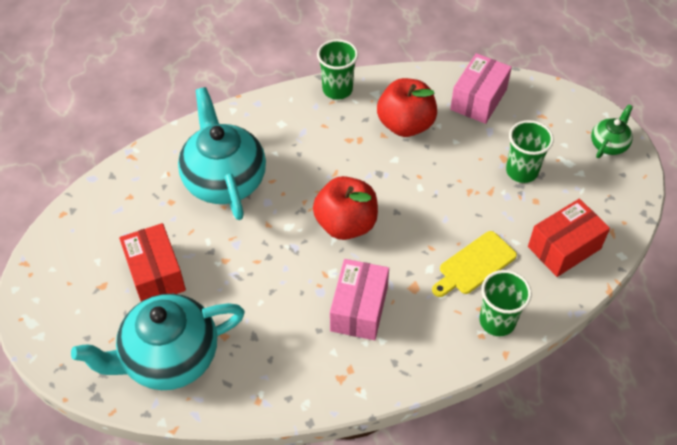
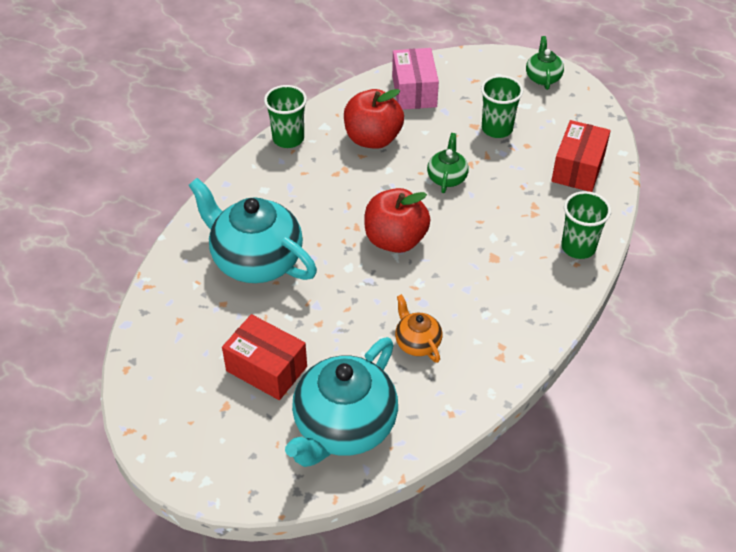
camera: 35 degrees left, 5 degrees down
(285, 323) = (417, 342): none -> orange teapot
(359, 309) = (466, 297): pink box -> none
(437, 193) = (447, 178): none -> green teapot
(474, 264) = (524, 216): yellow cutting board -> none

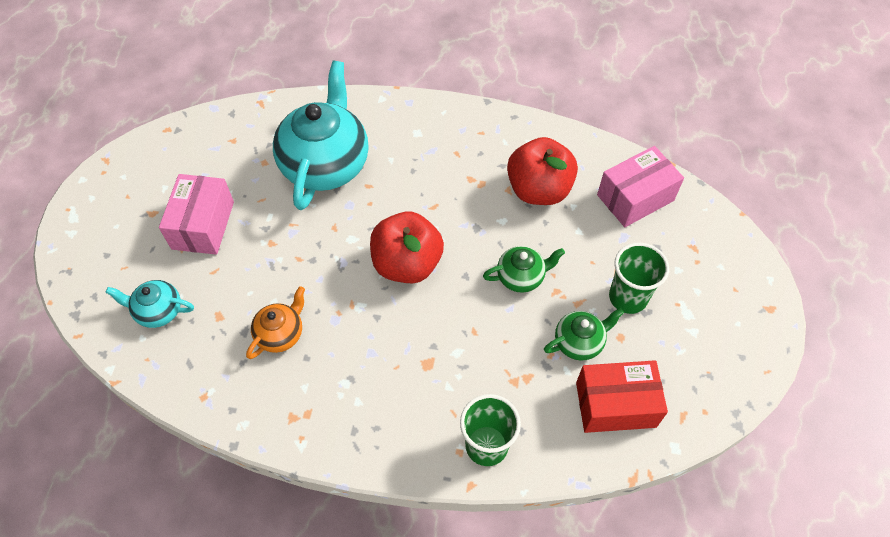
camera: 65 degrees right, 10 degrees up
(266, 368) = (203, 225): red box -> pink box
(288, 139) = (495, 122): green cup -> none
(344, 426) = (158, 311): turquoise teapot -> turquoise teapot, size x0.48
(543, 77) = (749, 315): green teapot -> green teapot (579, 342)

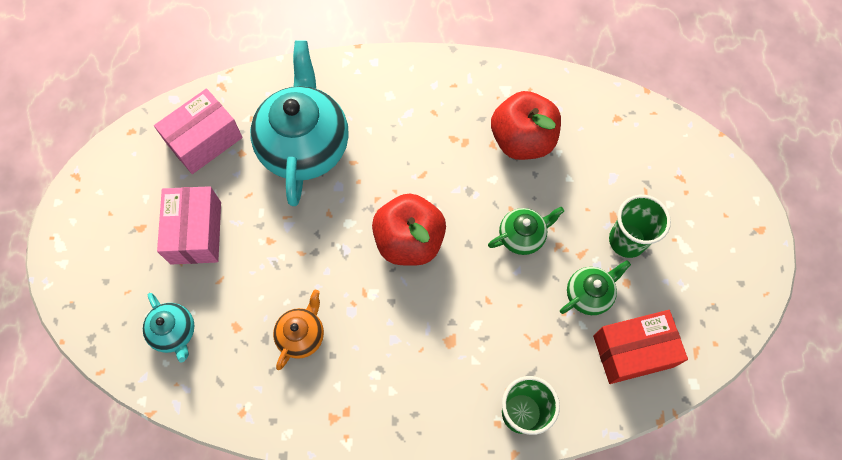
camera: 10 degrees left, 10 degrees up
(158, 311) = (174, 332): turquoise teapot -> turquoise teapot turned 120 degrees counterclockwise
(635, 198) = (617, 133): pink box -> pink box (204, 140)

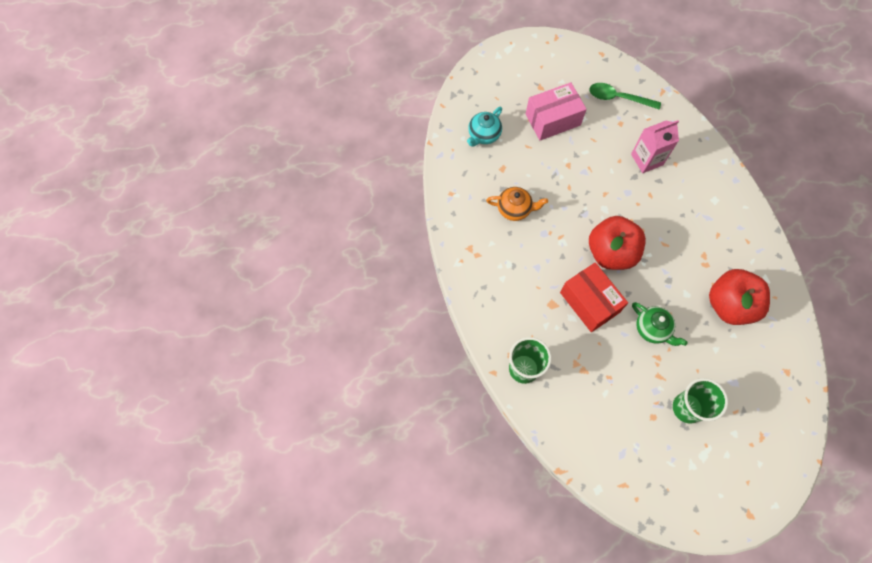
camera: 70 degrees right, 0 degrees up
(204, 140) = (618, 98): pink box -> green spoon
(304, 145) = (647, 159): turquoise teapot -> pink carton
(589, 294) = (631, 391): green teapot -> none
(633, 351) = (602, 436): red box -> red box (589, 302)

